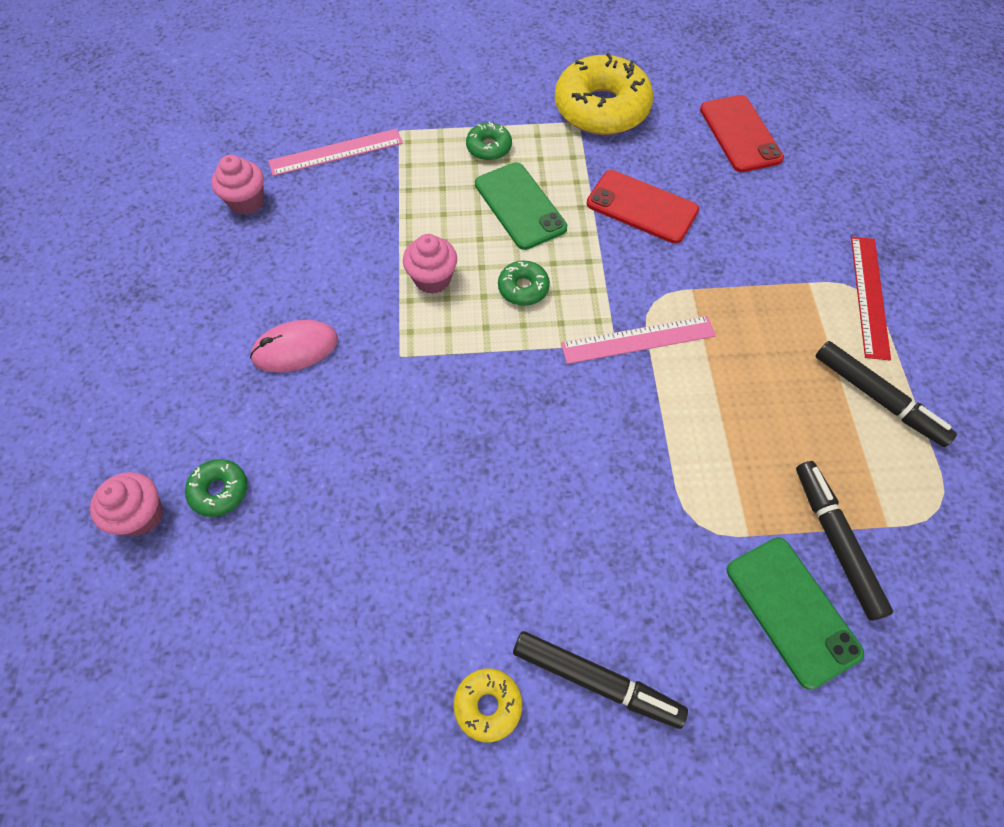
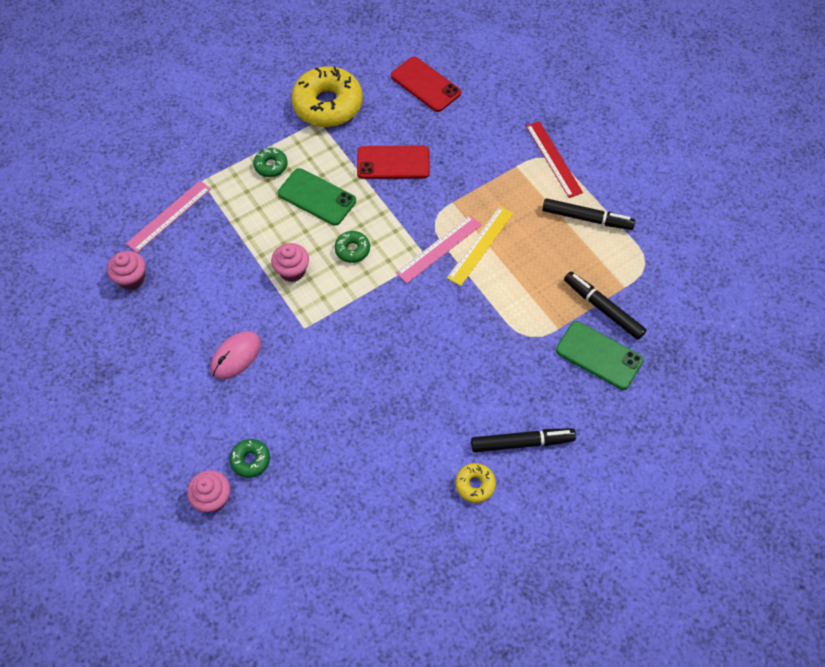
camera: 30 degrees left, 0 degrees up
(699, 362) = (480, 245): none -> yellow ruler

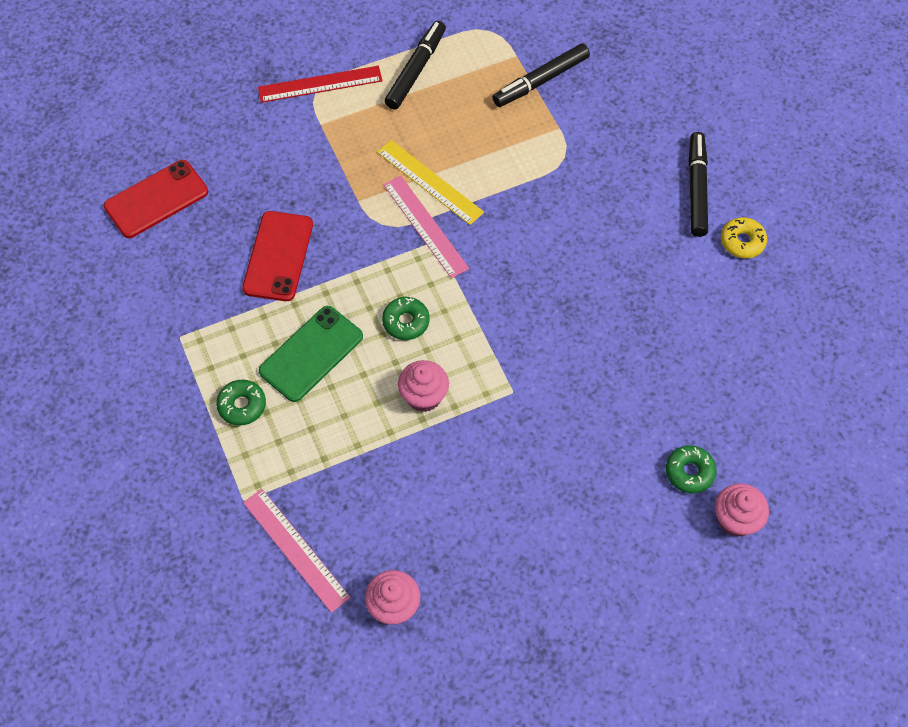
camera: 80 degrees left, 0 degrees up
(236, 356) = (541, 477): pink mouse -> none
(328, 105) = (154, 321): yellow donut -> none
(599, 355) = (600, 97): green phone -> none

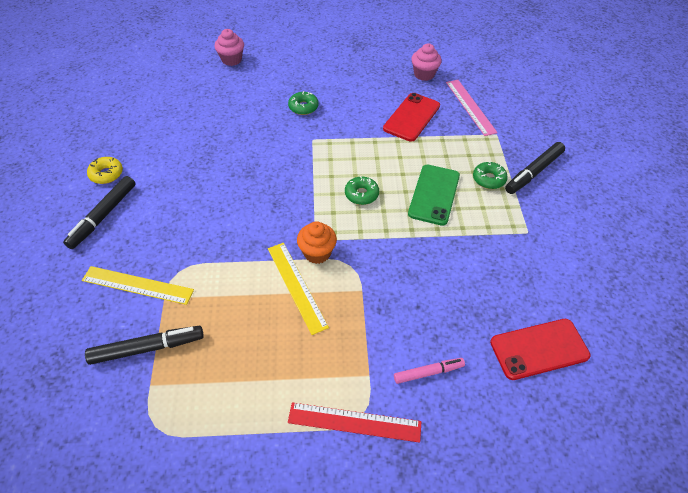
camera: 160 degrees left, 10 degrees down
(264, 143) = (428, 372): none -> pink marker
(278, 256) = (441, 266): red phone -> red phone (412, 117)
(311, 354) = (434, 194): green phone -> green phone turned 45 degrees counterclockwise
(416, 70) = (253, 404): black marker -> black marker (534, 172)
(424, 396) = (368, 152): pink cupcake -> none
(425, 226) = (317, 253): pink ruler -> orange cupcake
(595, 130) = (137, 285): none -> yellow ruler
(689, 472) = (239, 81): green donut -> green donut (303, 107)

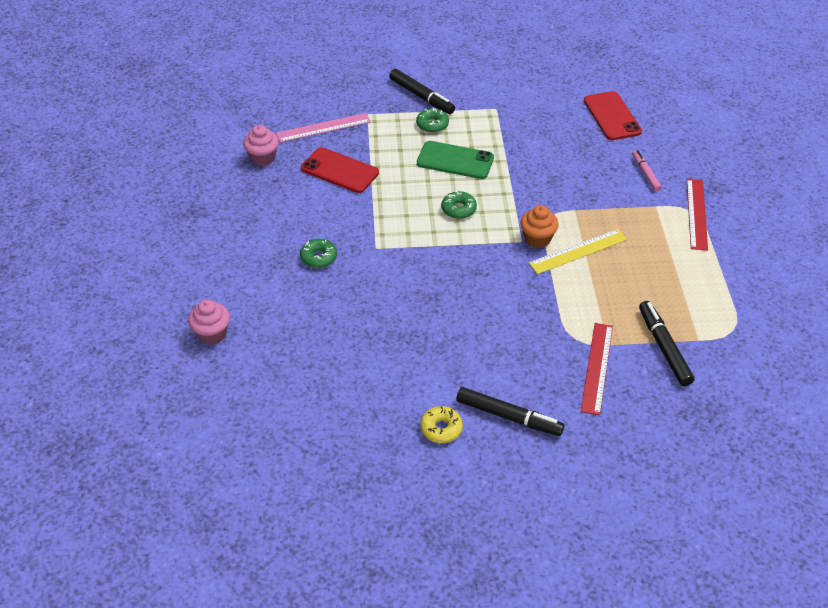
camera: 90 degrees left, 5 degrees down
(137, 285) = (596, 367): yellow ruler -> red ruler

